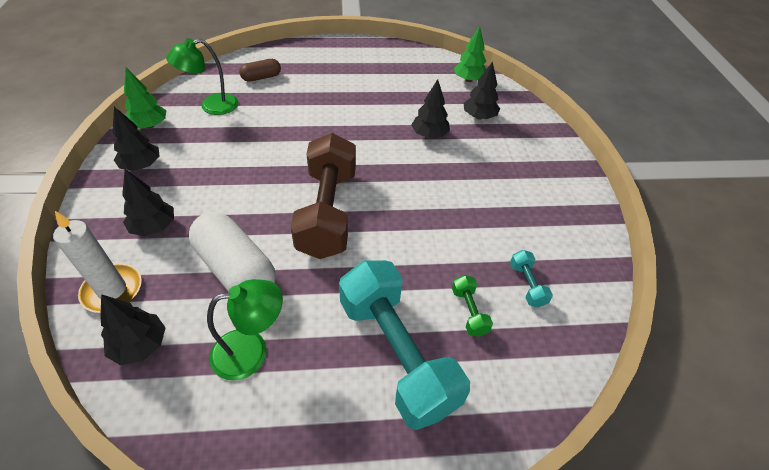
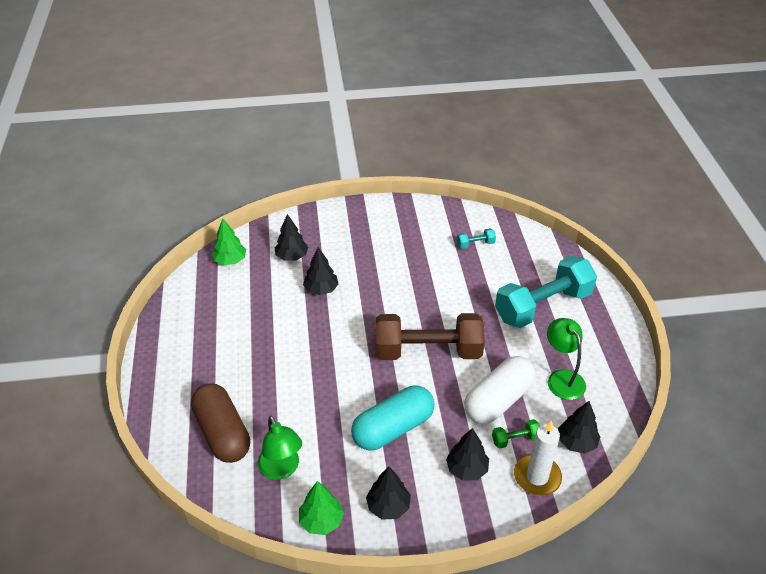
camera: 90 degrees left, 5 degrees down
(228, 175) = (393, 428): none -> turquoise capsule
(261, 77) = (222, 433): brown capsule -> brown capsule, size x1.88
(469, 311) = (503, 272): green dumbbell -> green dumbbell (515, 439)

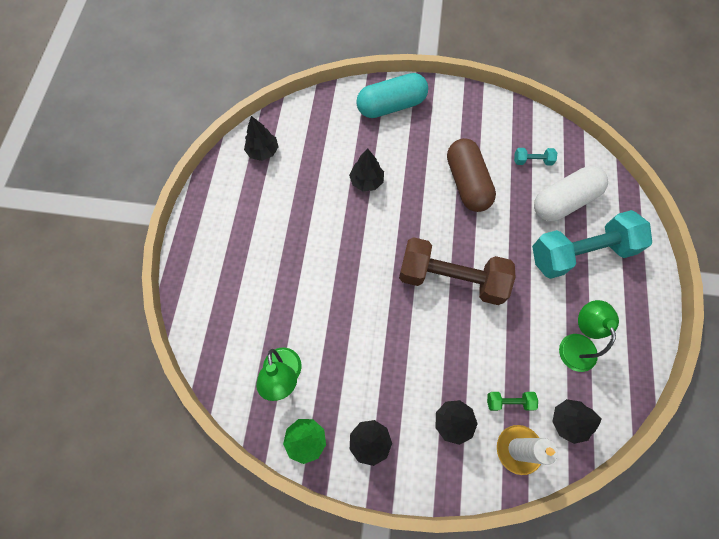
camera: 15 degrees right, 25 degrees up
(222, 433) = (240, 322): brown capsule -> brown capsule (467, 183)
(230, 261) = (289, 127): green tree -> none
(292, 256) = (348, 135): black tree -> black tree (263, 151)
(393, 428) = (395, 358): turquoise capsule -> turquoise capsule (391, 106)
(498, 400) = (504, 353): white capsule -> white capsule (563, 201)

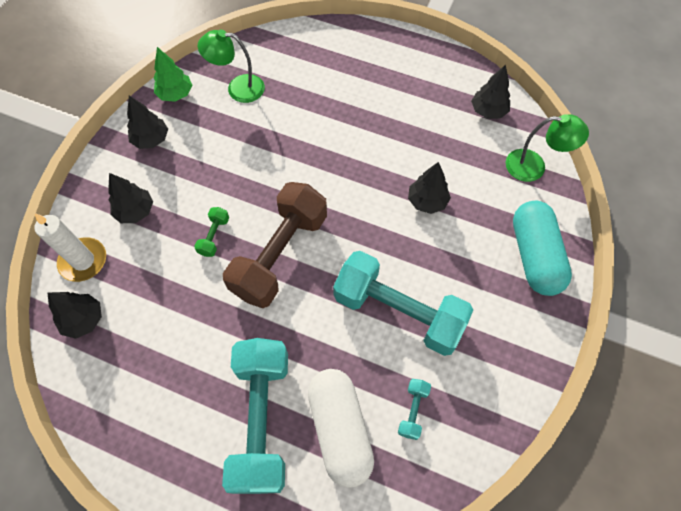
camera: 105 degrees right, 5 degrees down
(467, 183) = (398, 312): brown capsule -> turquoise dumbbell
(509, 401) = (129, 268): green dumbbell -> green dumbbell (214, 236)
(575, 343) = (156, 362): green lamp -> green lamp (534, 166)

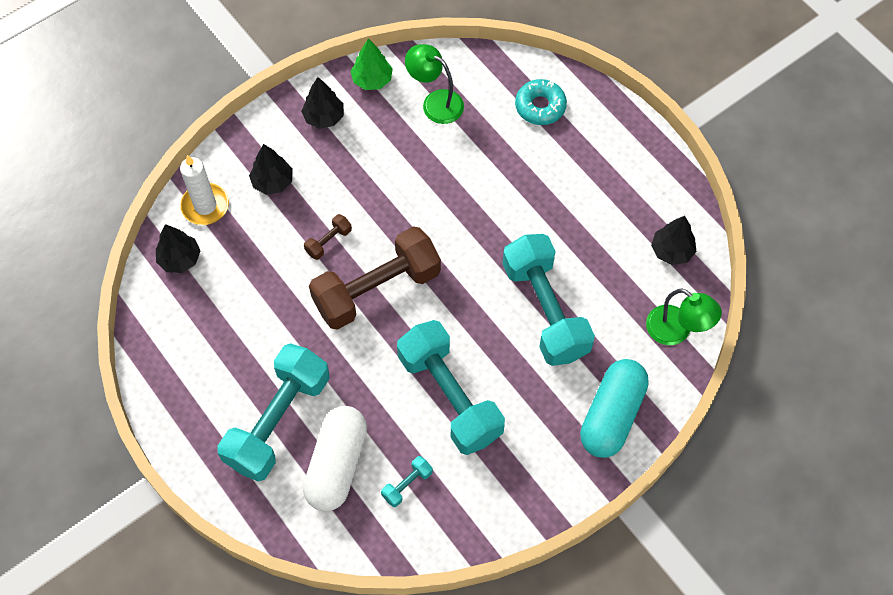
camera: 30 degrees right, 0 degrees up
(214, 236) = (328, 241): green dumbbell -> brown dumbbell
(321, 56) = (540, 106): none -> turquoise donut
(427, 201) = (545, 310): black tree -> turquoise dumbbell

